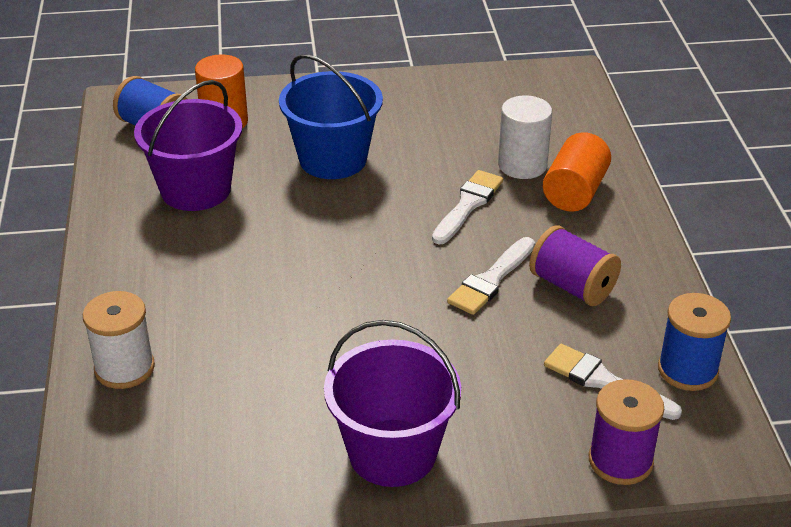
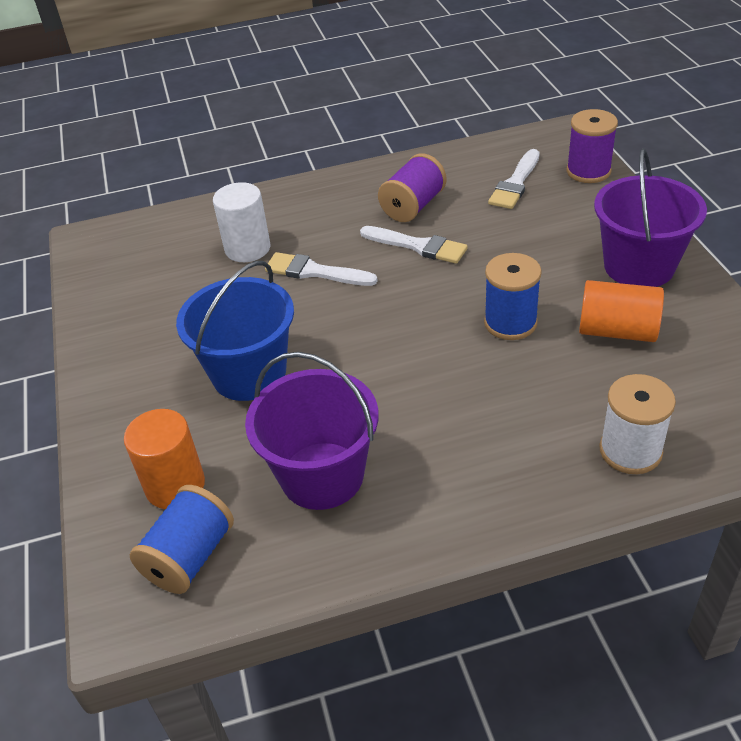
camera: 95 degrees left, 5 degrees up
(575, 192) = (285, 217): orange cylinder -> orange cylinder (617, 330)
(687, 370) = (487, 153): blue spool -> blue spool (510, 323)

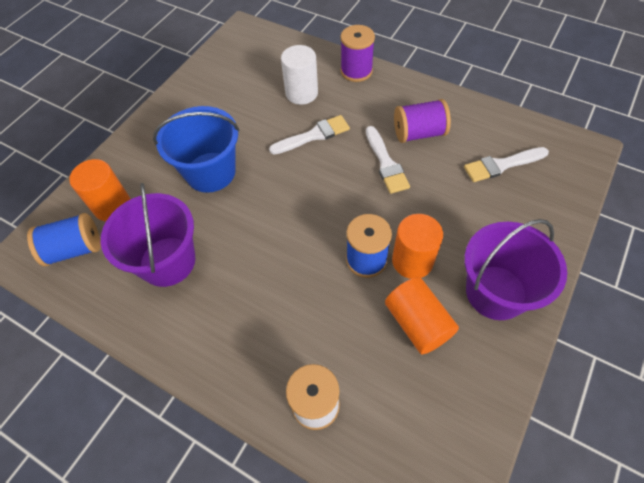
camera: 45 degrees right, 15 degrees up
(315, 272) = (313, 135): white brush -> white brush turned 90 degrees clockwise
(548, 295) = (412, 261): none -> orange cylinder
(588, 171) = (563, 194): purple spool -> purple spool (356, 71)

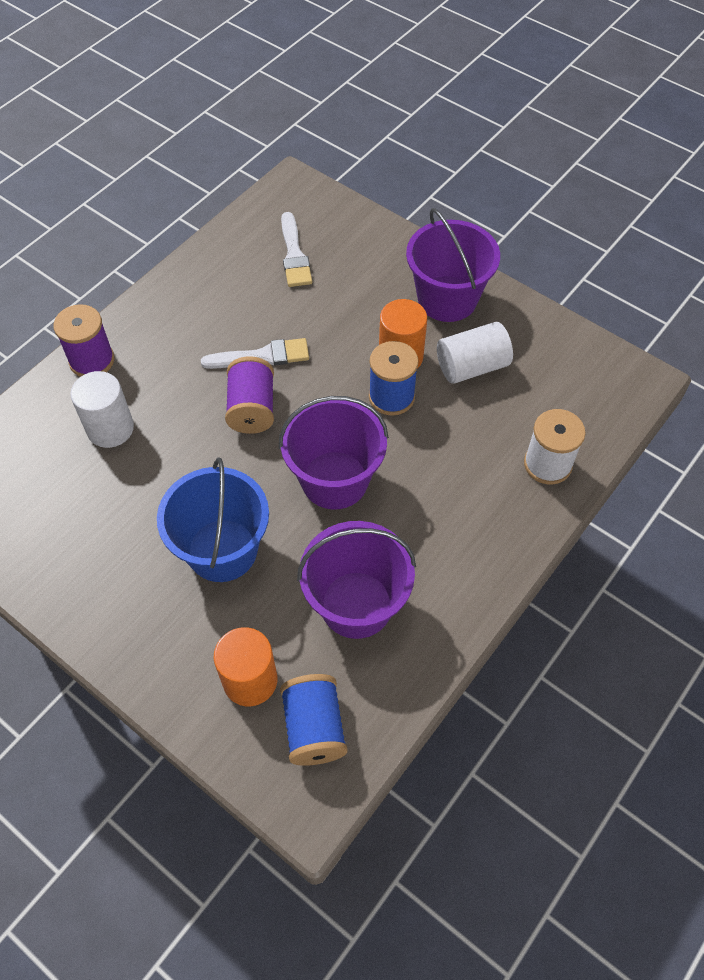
camera: 85 degrees left, 0 degrees up
(276, 230) = (334, 480): none -> purple bucket
(313, 135) = (194, 424): white brush -> none
(417, 323) = (471, 366): orange cylinder -> white cylinder
(419, 133) = (225, 316): purple spool -> purple spool (252, 408)

